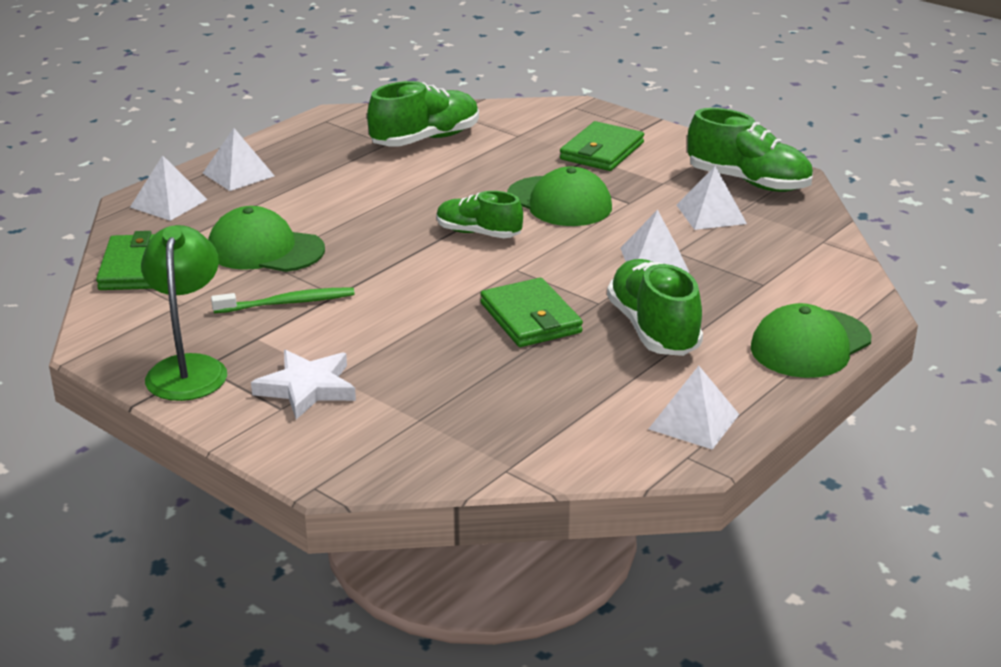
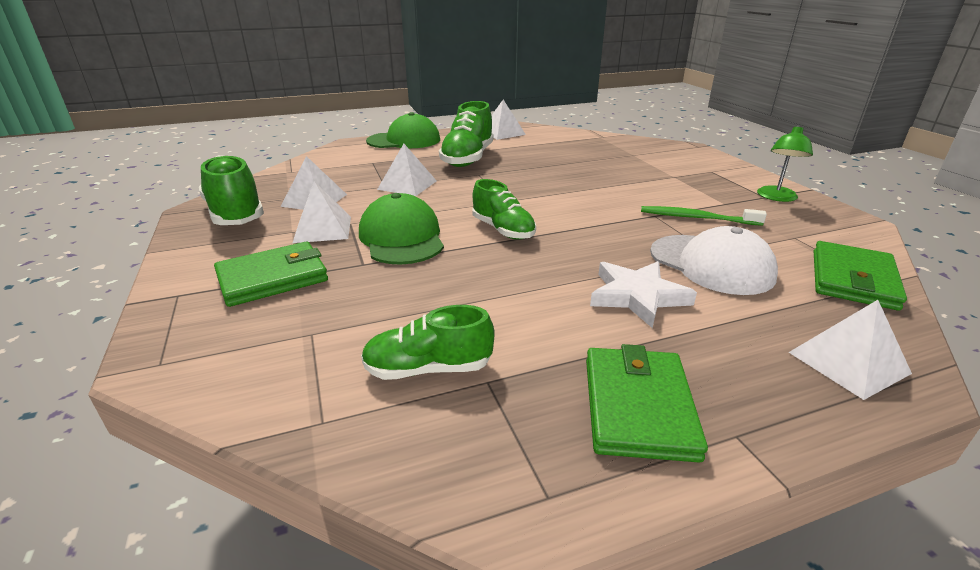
camera: 150 degrees left, 0 degrees up
(188, 368) = (776, 197): green lamp -> green lamp, size x0.67
(238, 174) = (743, 389): white pyramid -> white pyramid (323, 229)
(265, 250) = (711, 264): green cap -> white cap
(307, 388) = (693, 175): white star -> white star (637, 296)
(425, 139) = (428, 369): green shoe -> green shoe, size x0.66
(530, 318) = (529, 176): green wallet -> green wallet (638, 406)

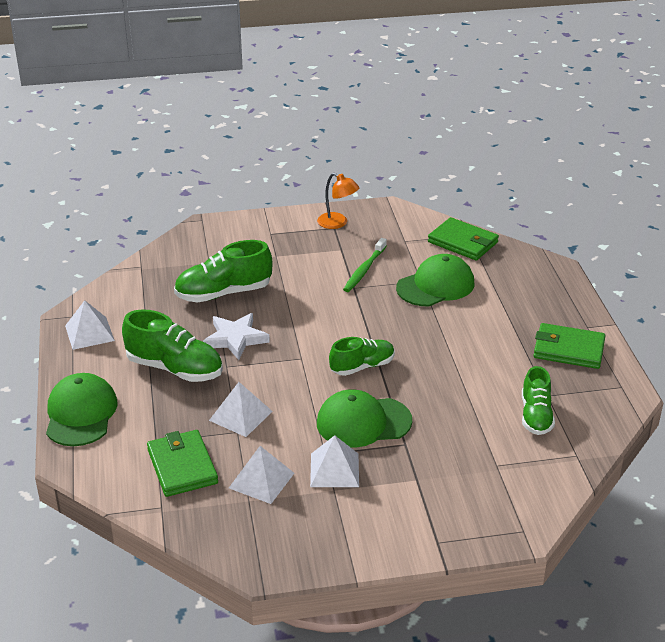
camera: 80 degrees left, 5 degrees up
(236, 214) = (281, 534): green shoe -> green shoe (224, 293)
(273, 278) = (420, 491): green wallet -> green wallet (182, 466)
(637, 296) = (470, 325): white star -> white star (235, 339)
(711, 264) = (435, 286): white cap -> green cap
(776, 197) = (337, 223): green lamp -> orange lamp
(848, 362) = (539, 277): white pyramid -> none

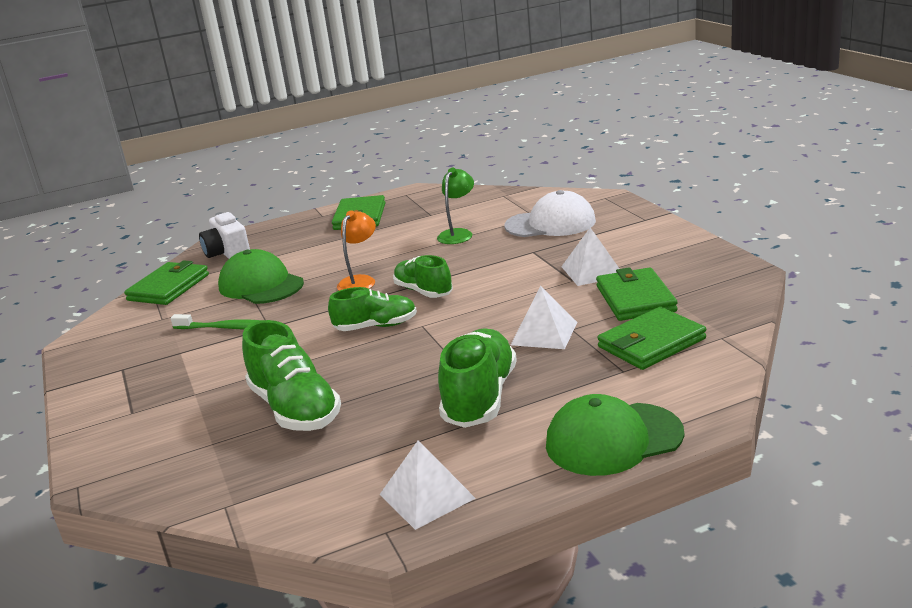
camera: 100 degrees left, 10 degrees down
(235, 339) = (399, 373): white star -> none
(261, 480) = (635, 298): white pyramid -> green wallet
(337, 223) = (111, 368): orange lamp -> orange lamp (360, 281)
(363, 422) = (514, 273): green cap -> none
(469, 471) = (550, 223): none -> white cap
(480, 405) = (458, 234): none -> green lamp
(519, 270) = (228, 253): none -> white camera
(536, 416) = (461, 214): green shoe -> green shoe (376, 326)

